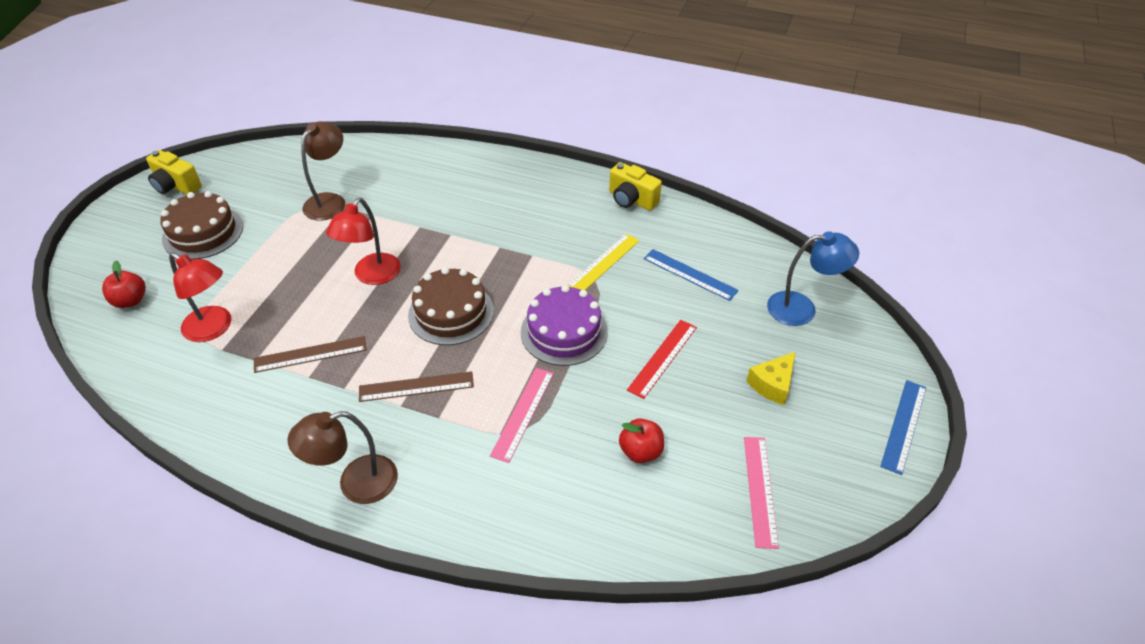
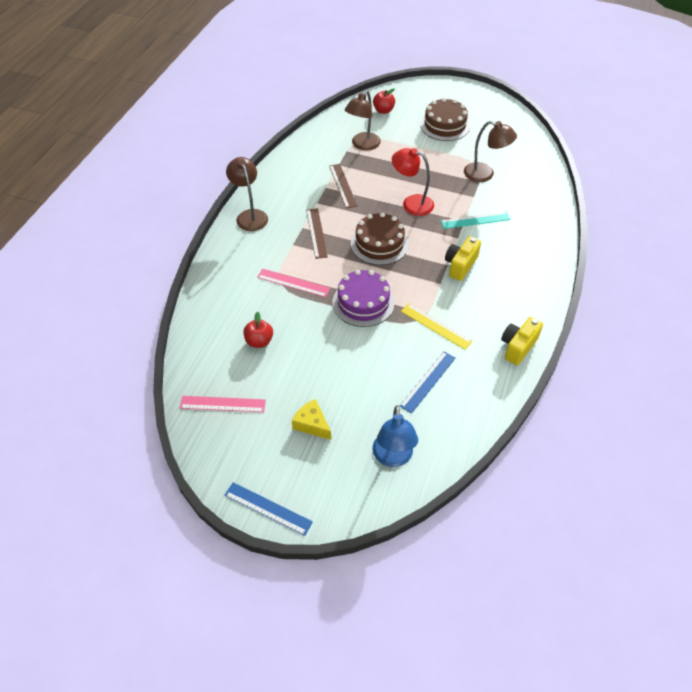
camera: 90 degrees right, 5 degrees up
(176, 186) = (488, 105): yellow camera -> yellow camera (460, 265)
(214, 329) = (362, 145): red lamp -> brown lamp
(419, 217) = (475, 220): none -> turquoise ruler
(663, 358) = (338, 358): red ruler -> none

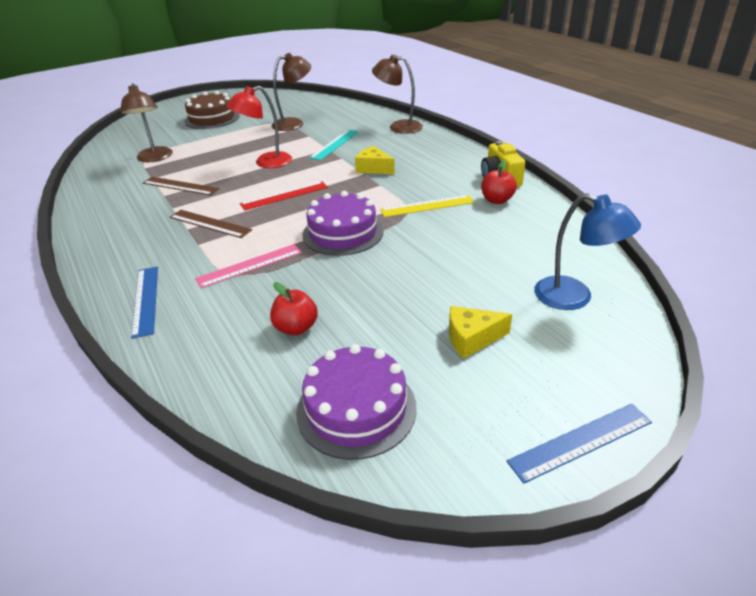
camera: 50 degrees left, 15 degrees down
(222, 404) = (356, 409): pink ruler -> purple cake
(250, 215) = (107, 255): brown lamp -> brown lamp (398, 127)
(379, 244) = (284, 195): brown cake -> red ruler
(383, 110) = (139, 135): red apple -> red apple (497, 200)
(428, 381) = (491, 236): blue ruler -> blue ruler (145, 300)
(460, 265) = (373, 168): yellow camera -> yellow cheese

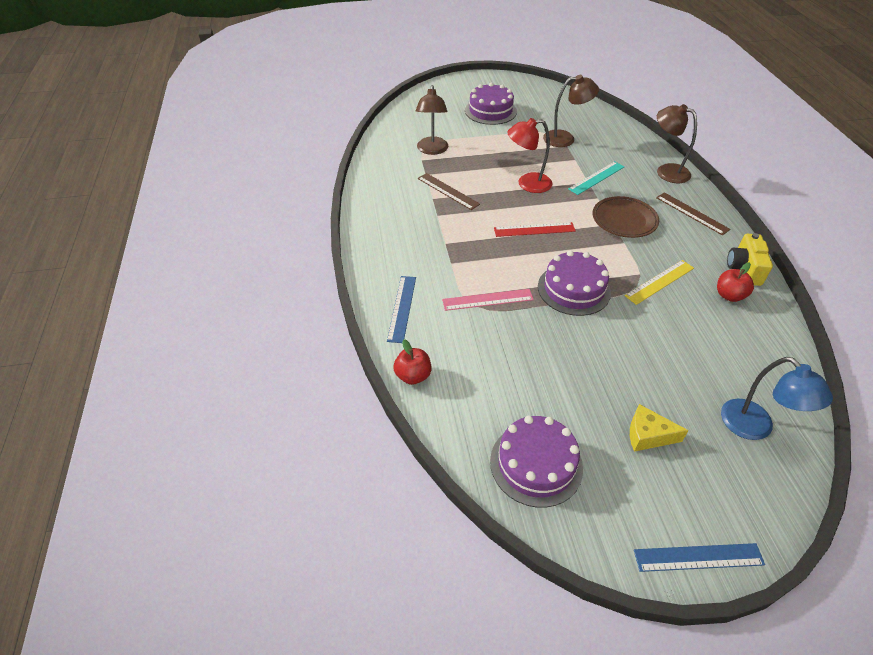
camera: 20 degrees right, 10 degrees up
(209, 223) = (464, 243): brown ruler -> brown ruler (692, 213)
(212, 118) = (490, 111): brown cake -> purple cake
(296, 328) = (510, 375): red apple -> red apple (413, 376)
(373, 168) = (624, 220): yellow cheese -> brown plate
(427, 206) = (659, 282): yellow ruler -> yellow ruler turned 45 degrees counterclockwise

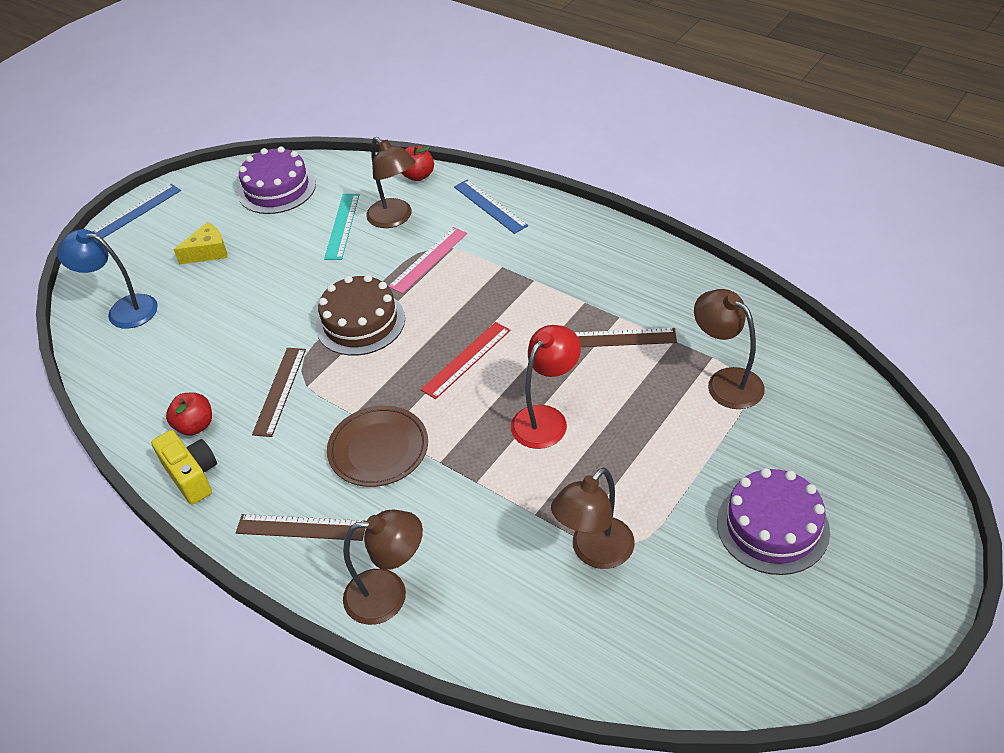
camera: 140 degrees right, 0 degrees up
(473, 349) = (395, 218): none -> brown lamp
(573, 289) = (360, 322): purple cake -> brown cake
(596, 178) = (473, 499): turquoise ruler -> turquoise ruler (342, 226)
(659, 282) = (280, 391): yellow ruler -> brown ruler

